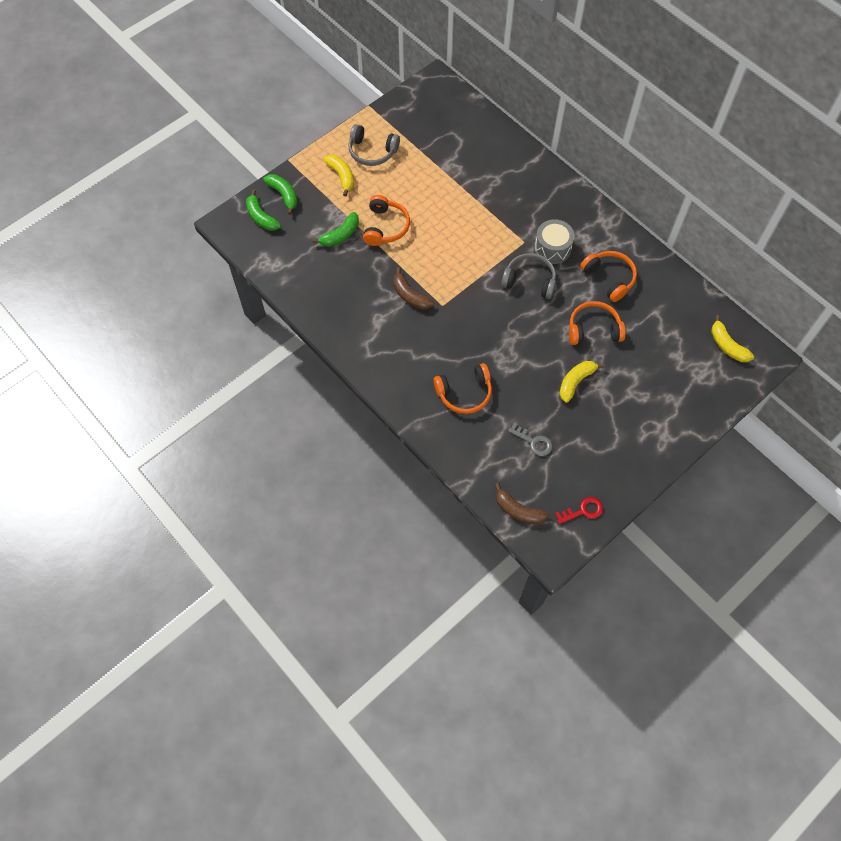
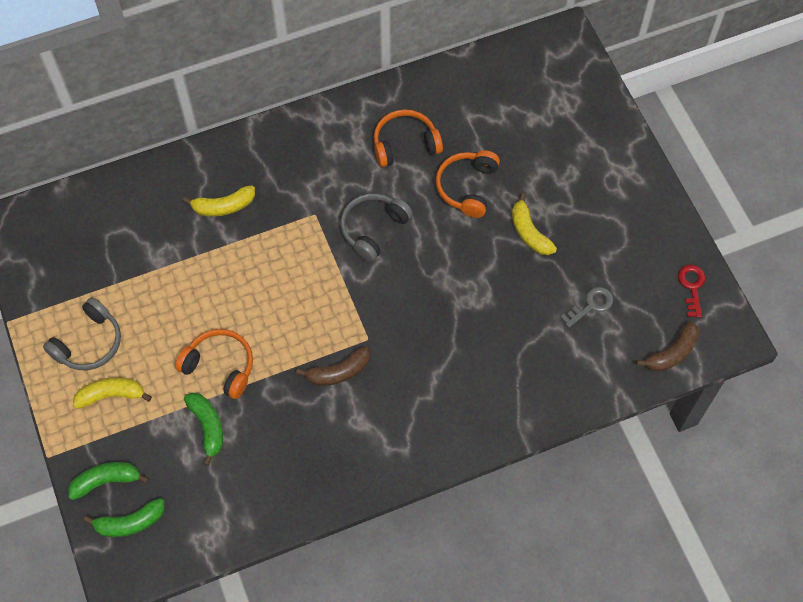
camera: 70 degrees left, 0 degrees up
(464, 393) = (501, 357): orange headphones -> none
(552, 248) = (337, 187): grey drum -> none
(727, 345) = (538, 66): yellow banana -> yellow banana (224, 206)

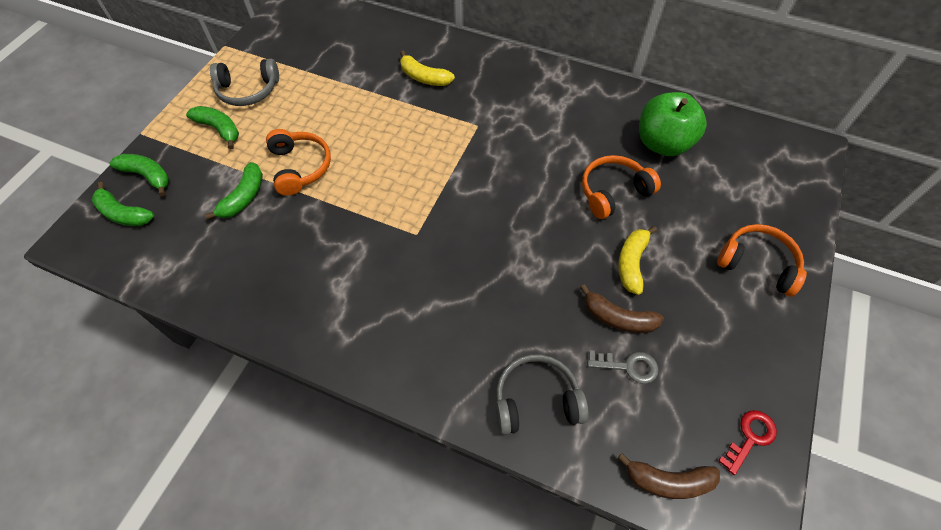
camera: 45 degrees right, 5 degrees down
(111, 395) = (219, 129): yellow banana -> green banana
(338, 372) = (368, 238): brown banana -> brown banana (618, 318)
(373, 229) = (507, 165): grey headphones -> grey headphones (536, 400)
(405, 144) = (595, 130): orange headphones -> orange headphones (757, 264)
(463, 116) = (662, 143): none -> green apple

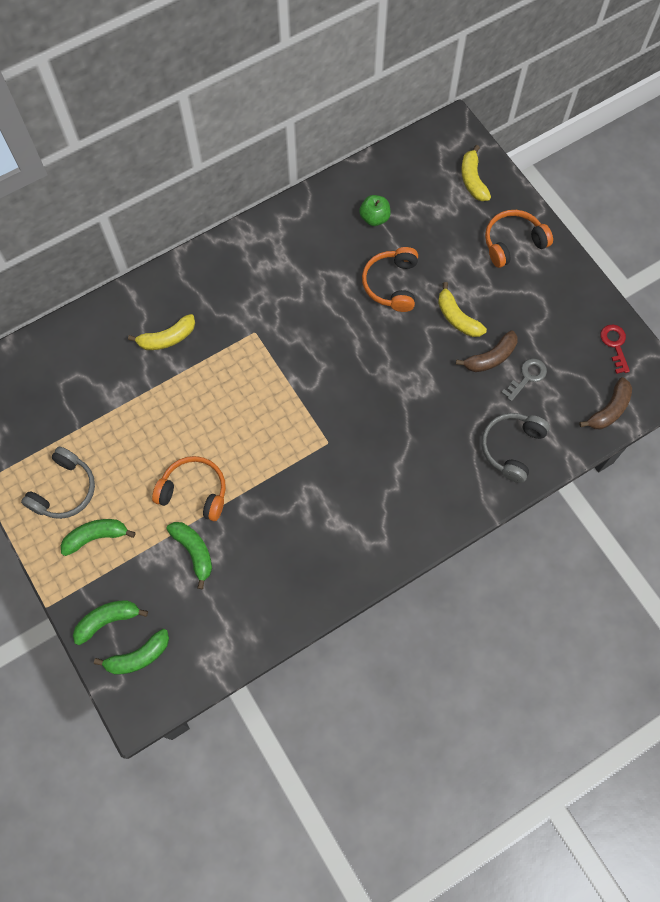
camera: 55 degrees left, 10 degrees up
(662, 143) = (374, 218): green apple -> green apple, size x0.54
(782, 193) = (473, 180): none -> yellow banana

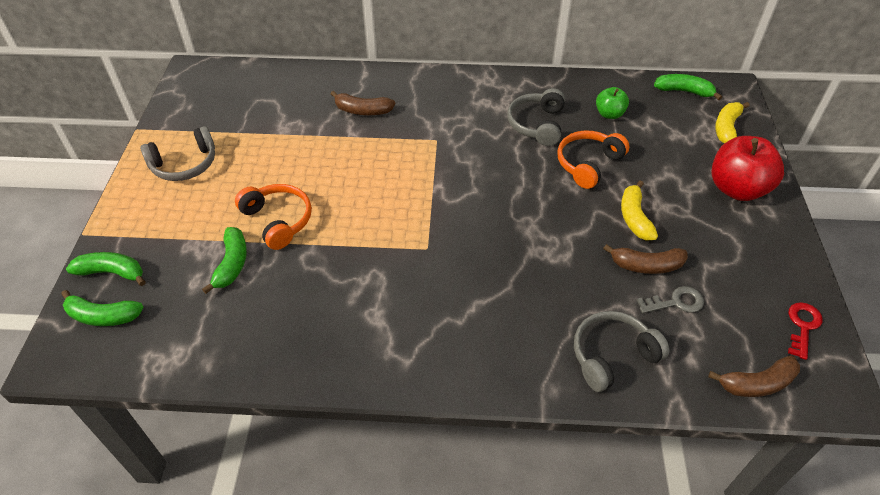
camera: 35 degrees right, 20 degrees down
(96, 537) = (171, 208): green banana -> green banana (684, 91)
(167, 338) = (363, 111): yellow banana -> brown banana
(324, 265) = (537, 124): none -> grey headphones
(513, 243) = (736, 189): orange headphones -> red apple

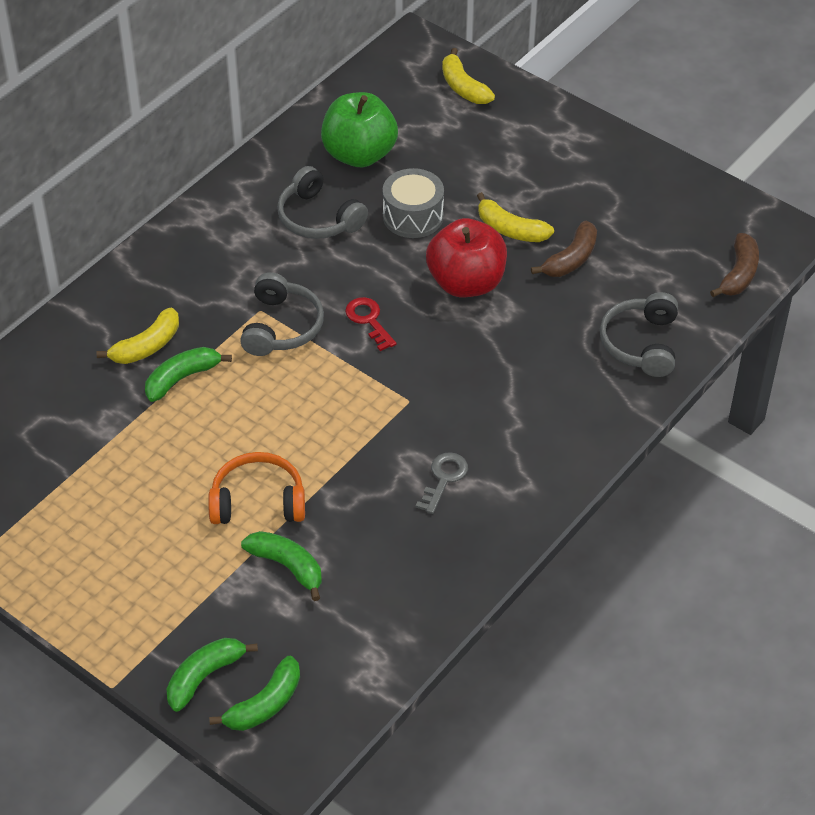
camera: 55 degrees left, 0 degrees up
(184, 164) = (80, 549): grey headphones -> grey headphones (281, 327)
(363, 111) = (147, 346): brown banana -> yellow banana
(588, 164) = (413, 216): orange headphones -> grey drum
(609, 114) = (359, 154): green apple -> green apple, size x1.84
(675, 302) = (625, 267): grey key -> grey key (443, 479)
(684, 91) = (383, 78): green banana -> green banana (182, 378)
(736, 189) = (542, 138): red apple -> red apple (466, 283)
(802, 326) = (714, 208): red key -> red key (369, 320)

